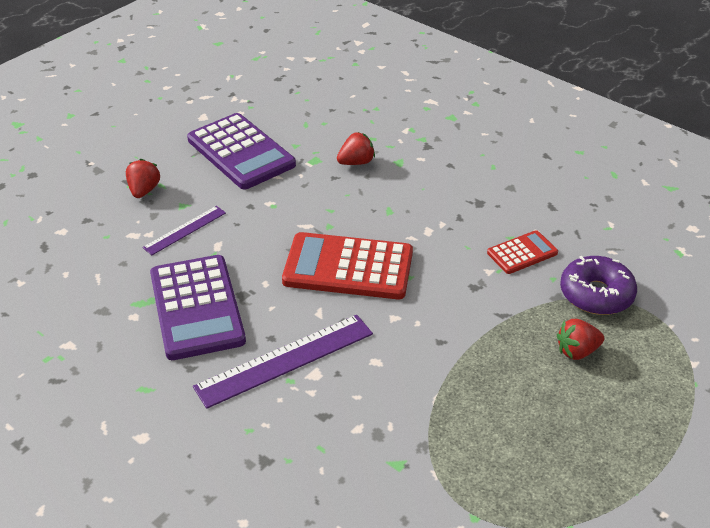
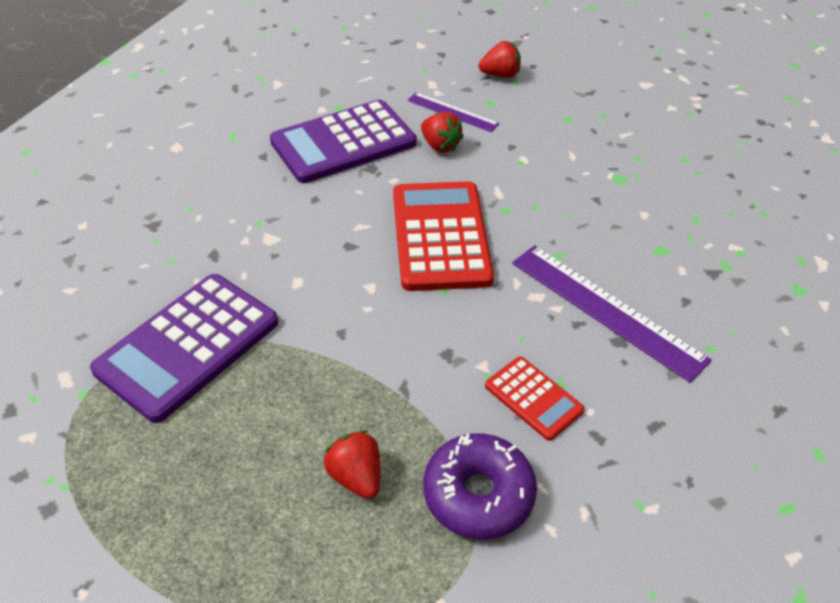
camera: 75 degrees right, 5 degrees up
(240, 152) = (599, 122): purple calculator -> purple calculator (188, 346)
(285, 360) = (285, 214): purple ruler -> purple ruler (606, 310)
(356, 162) = (636, 212): red strawberry -> red strawberry (440, 146)

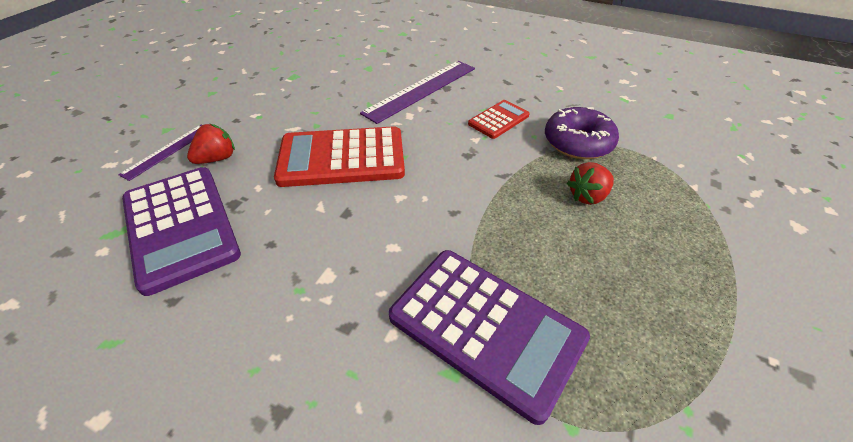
camera: 90 degrees left, 0 degrees up
(500, 75) = (124, 122): red strawberry -> none

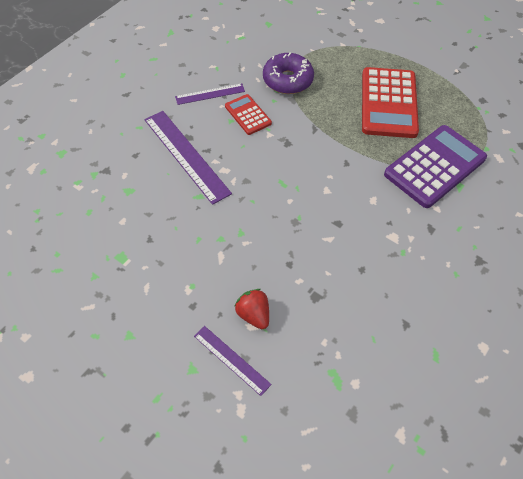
camera: 80 degrees left, 10 degrees up
(180, 227) = (336, 331): purple calculator -> none
(342, 158) = (273, 222): red calculator -> red calculator (388, 103)
(515, 91) = (210, 94): none -> purple ruler
(587, 196) = (342, 94): red strawberry -> none

